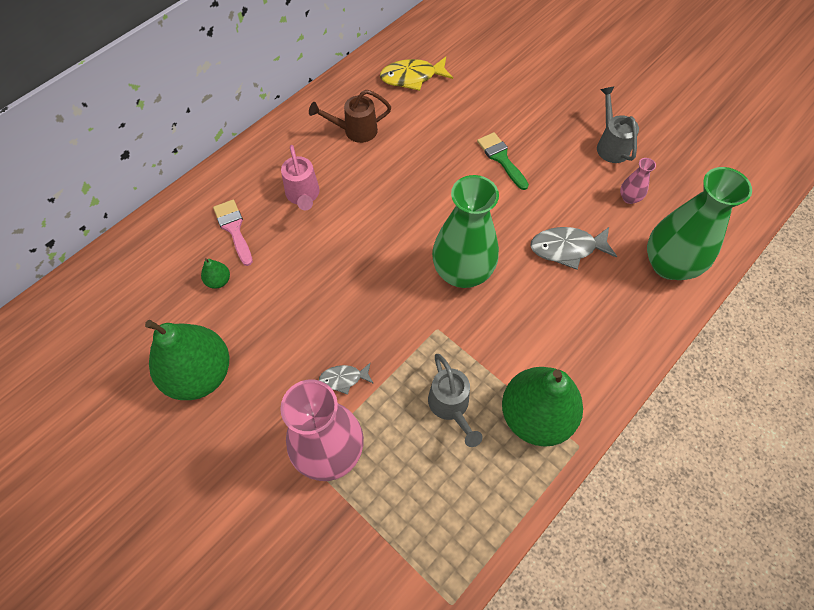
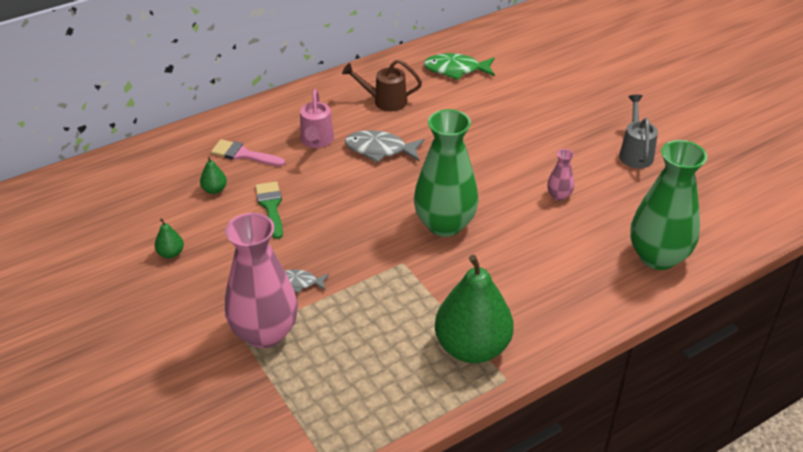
camera: 15 degrees right, 20 degrees down
(200, 374) = (171, 253): green pear -> green pear, size x0.40
(234, 229) = (243, 154): pink brush -> pink brush turned 60 degrees counterclockwise
(412, 77) = (456, 70): yellow fish -> green fish
(450, 406) = (392, 323): grey watering can -> none
(501, 158) = (518, 145): green brush -> green brush (271, 206)
(567, 248) = (557, 225): grey fish -> grey fish (380, 149)
(629, 198) = (637, 197): pink vase -> pink vase (559, 195)

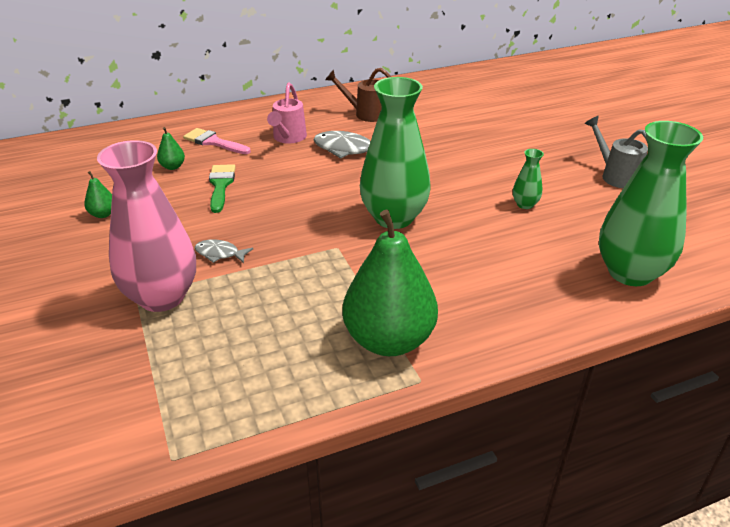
camera: 10 degrees right, 5 degrees down
(456, 70) = (443, 96): green fish -> none
(559, 195) = (525, 204): pink vase -> green vase
(635, 153) = (616, 176): grey watering can -> grey watering can turned 45 degrees counterclockwise

